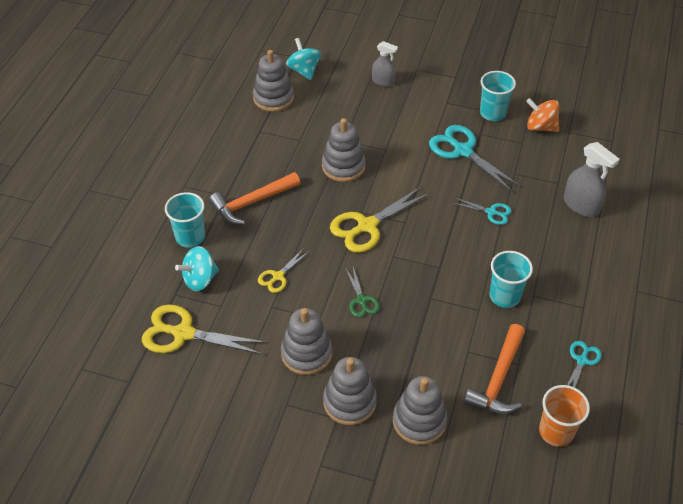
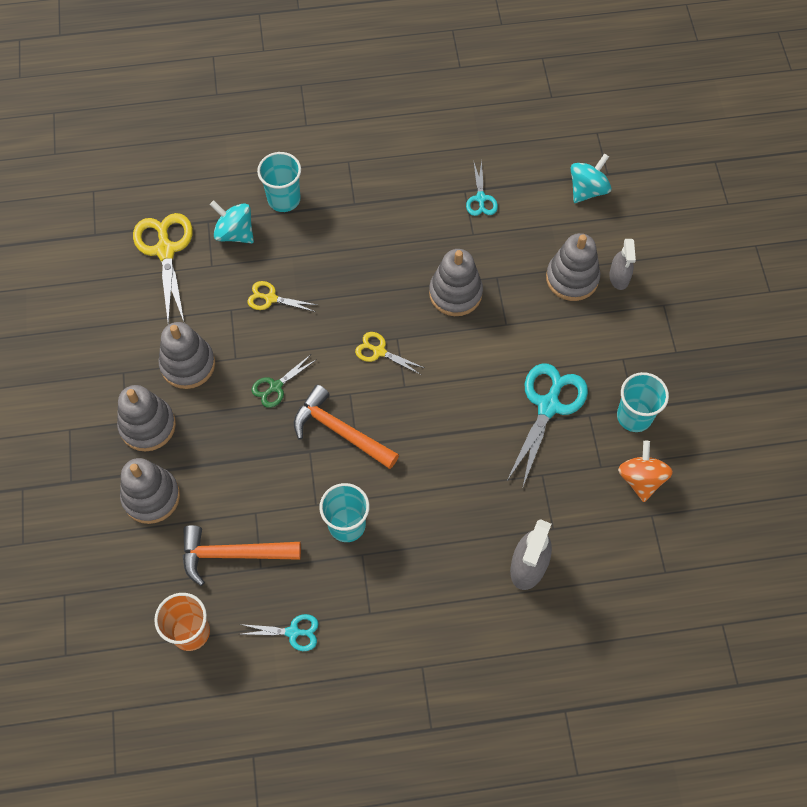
camera: 65 degrees right, 15 degrees up
(252, 202) = (357, 231): orange hammer -> orange hammer (340, 431)
(273, 98) = (524, 180): grey stacking toy -> grey stacking toy (572, 278)
(366, 226) = (379, 351): yellow scissors -> yellow scissors, size x0.54
(491, 212) = (465, 470): turquoise scissors -> turquoise scissors (481, 199)

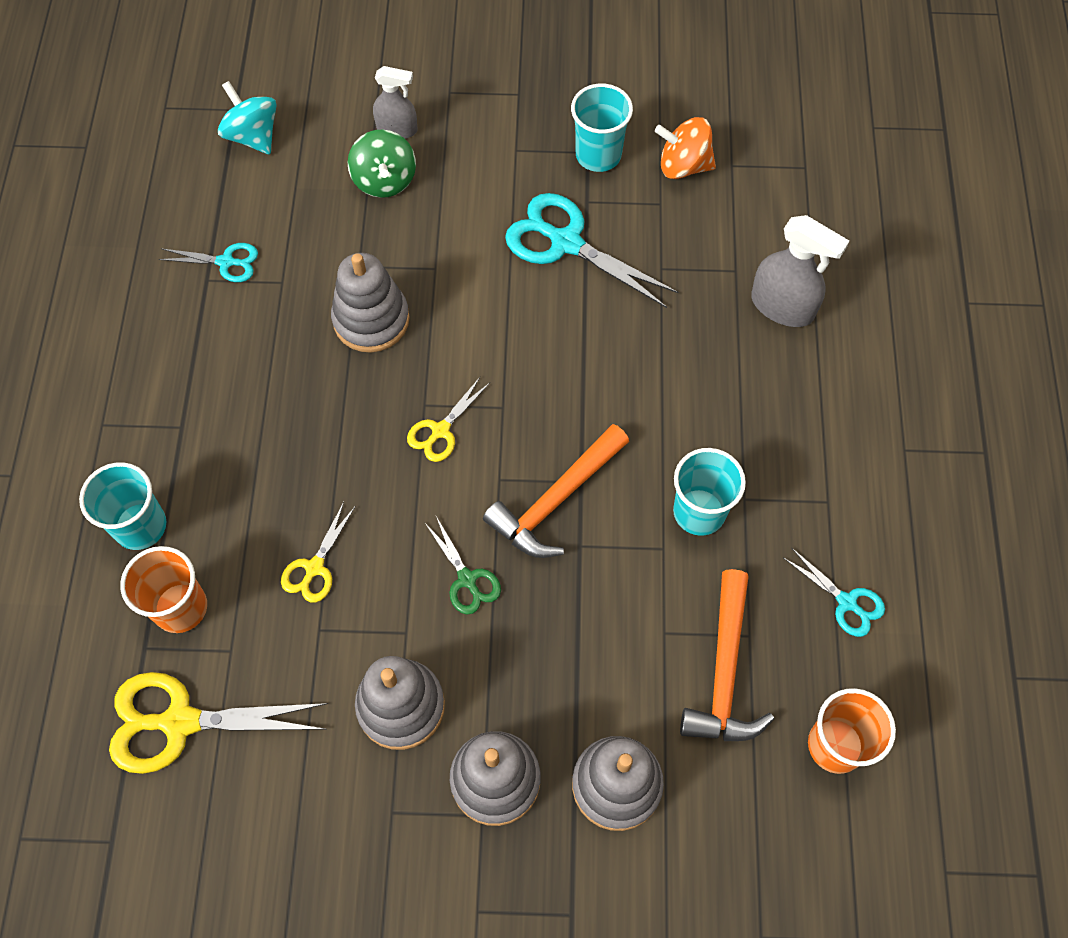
camera: 80 degrees left, 0 degrees up
(235, 233) = (180, 607): turquoise spinning top -> orange cup
(293, 632) = (847, 602): turquoise scissors -> turquoise scissors turned 120 degrees clockwise
(572, 278) = (384, 180): grey stacking toy -> green spinning top

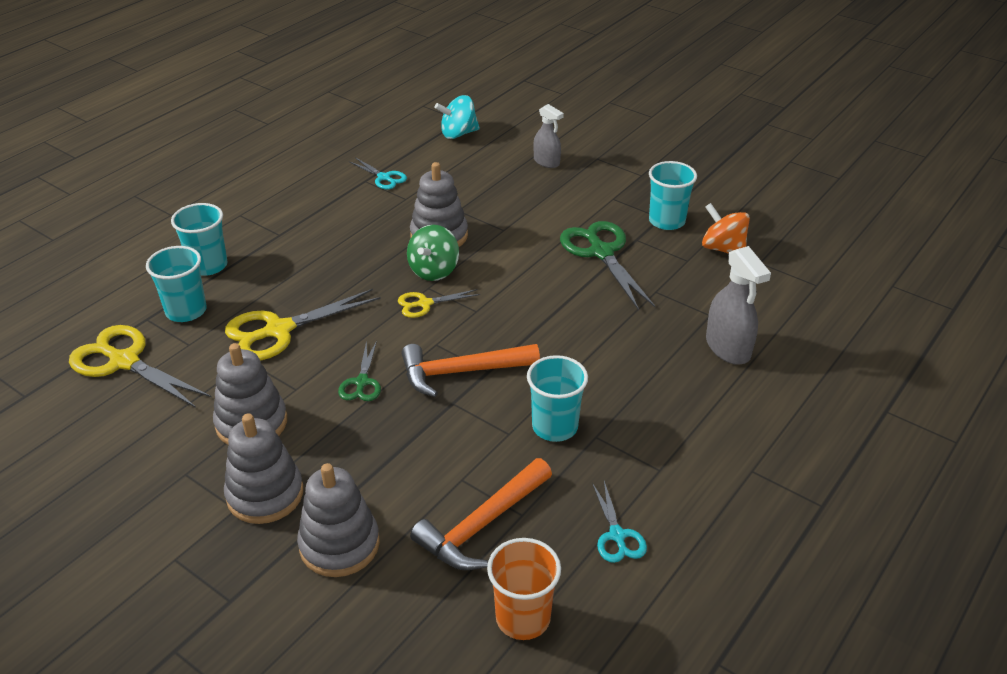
camera: 35 degrees right, 25 degrees down
(180, 607) = (186, 311): orange cup -> turquoise cup
(253, 136) = (458, 134): turquoise spinning top -> turquoise spinning top turned 105 degrees counterclockwise
(314, 568) = (278, 331): yellow scissors -> yellow scissors, size x1.86
(384, 180) = (515, 180): green spinning top -> green spinning top (434, 270)
(565, 242) = (601, 252): turquoise scissors -> green scissors

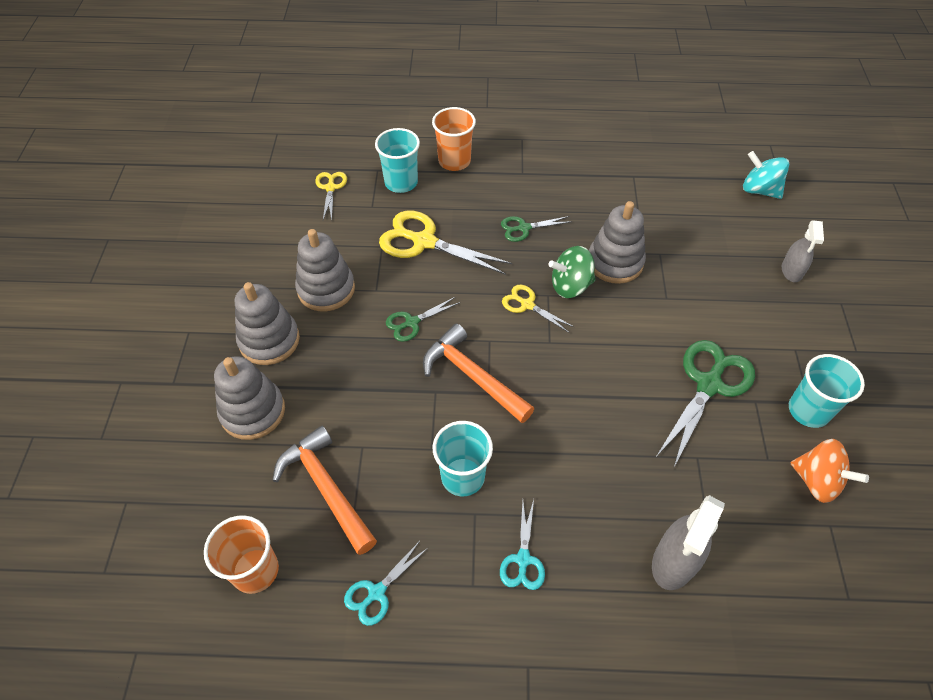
camera: 55 degrees right, 15 degrees up
(123, 361) = (330, 188): yellow scissors -> yellow scissors, size x0.54
(208, 265) = (454, 161): turquoise cup -> orange cup
(341, 265) = (523, 228): none -> green scissors
(384, 178) = (649, 184): turquoise scissors -> turquoise scissors (523, 560)
(482, 525) = (326, 488): orange hammer -> orange hammer turned 45 degrees clockwise
(723, 249) = (817, 481): orange spinning top -> orange spinning top turned 120 degrees clockwise

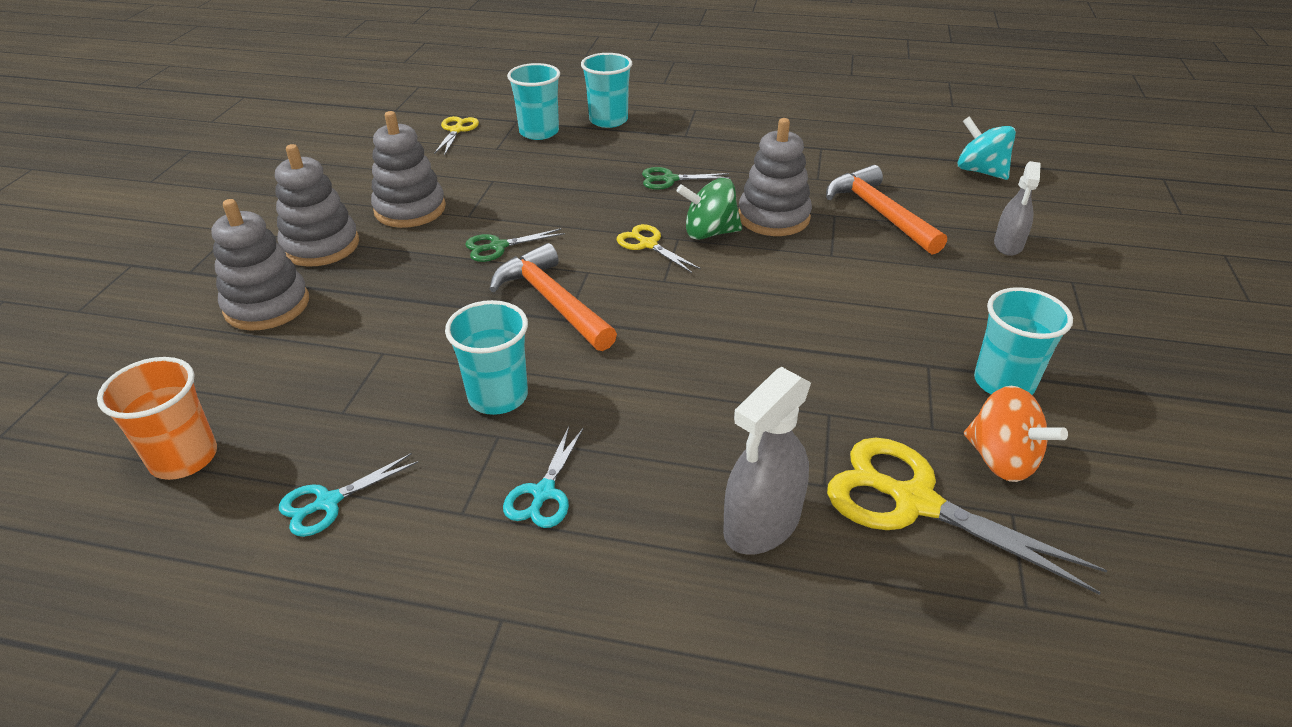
camera: 10 degrees right, 15 degrees down
(326, 488) = (317, 387): orange hammer -> orange hammer (879, 213)
(423, 241) = (543, 180): yellow scissors -> yellow scissors (913, 501)
(454, 161) = (608, 120): orange cup -> turquoise cup
(709, 384) = (866, 341): green scissors -> none

